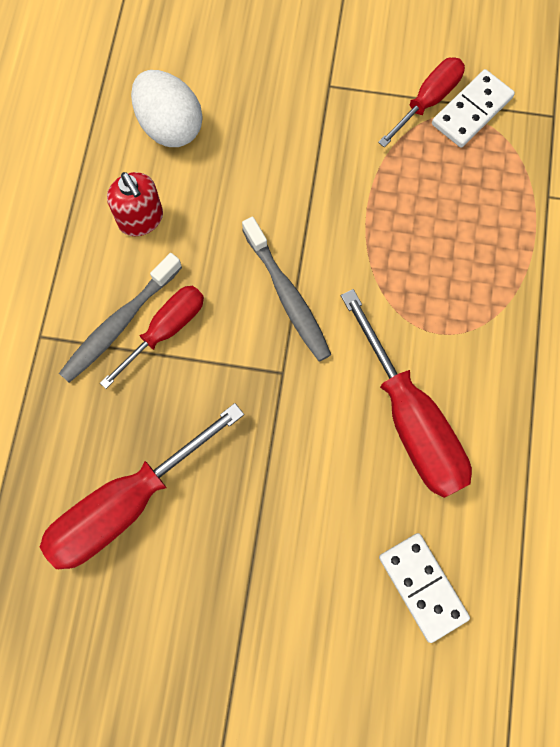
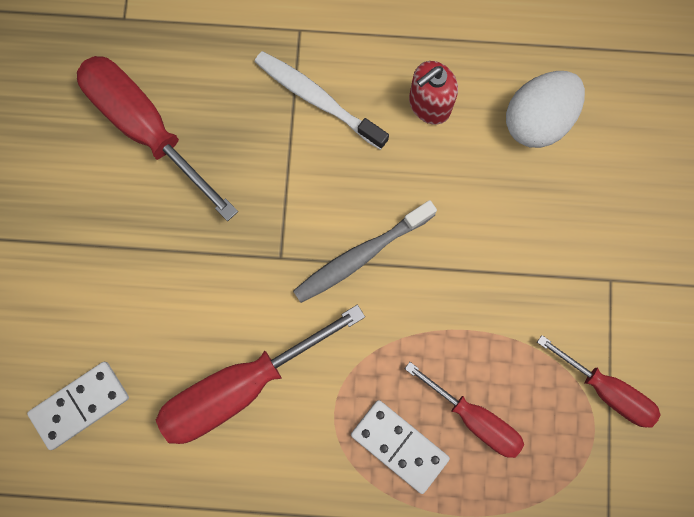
camera: 85 degrees right, 5 degrees up
(119, 324) = (317, 99): grey toothbrush -> white toothbrush
(166, 330) = (314, 143): red screwdriver -> red screwdriver (474, 418)
(472, 111) = (601, 441): white domino -> white domino (399, 446)

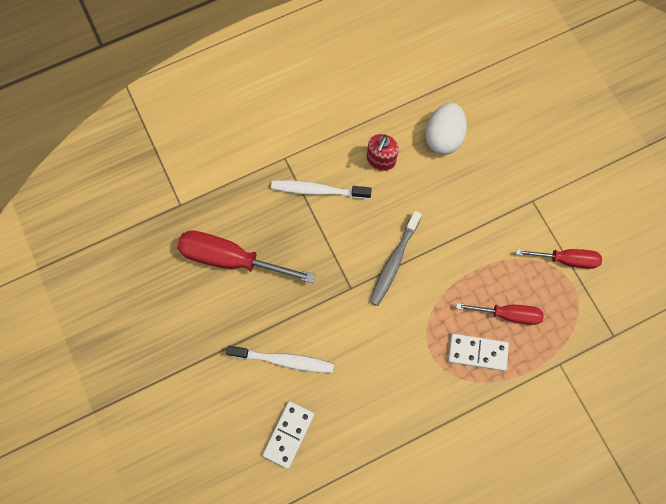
camera: 30 degrees left, 5 degrees down
(132, 303) = (283, 360): none -> white toothbrush
(240, 386) = (372, 371): red screwdriver -> none

